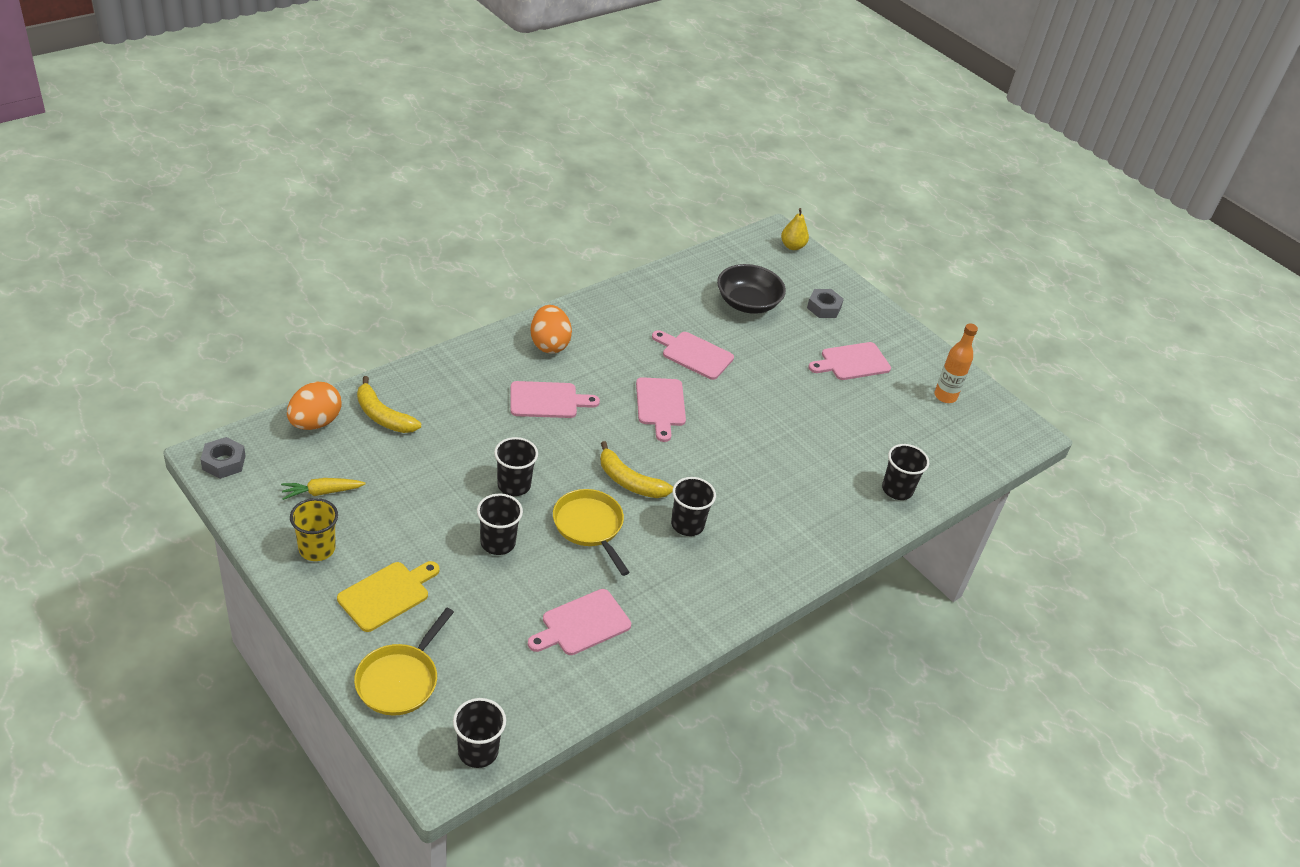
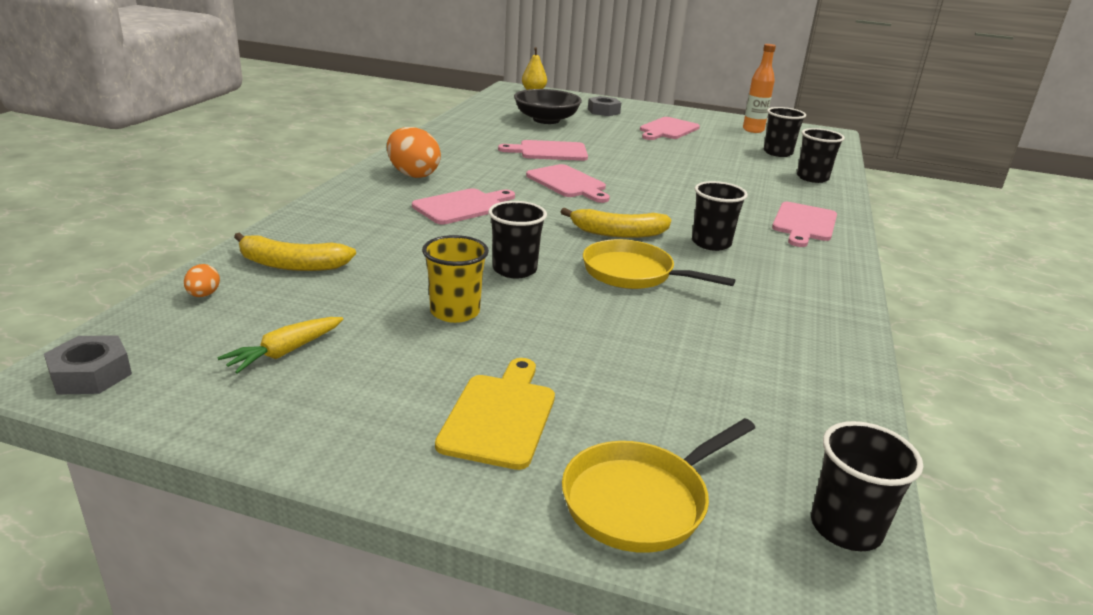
camera: 30 degrees left, 15 degrees down
(315, 422) = (203, 295): orange egg -> orange egg, size x0.46
(317, 549) = (342, 410): yellow cup -> yellow cup (455, 312)
(400, 680) = (640, 500): yellow pan -> yellow pan turned 60 degrees clockwise
(498, 543) = (563, 318): black cup -> black cup (777, 153)
(582, 624) = (746, 347): pink cutting board -> pink cutting board (804, 224)

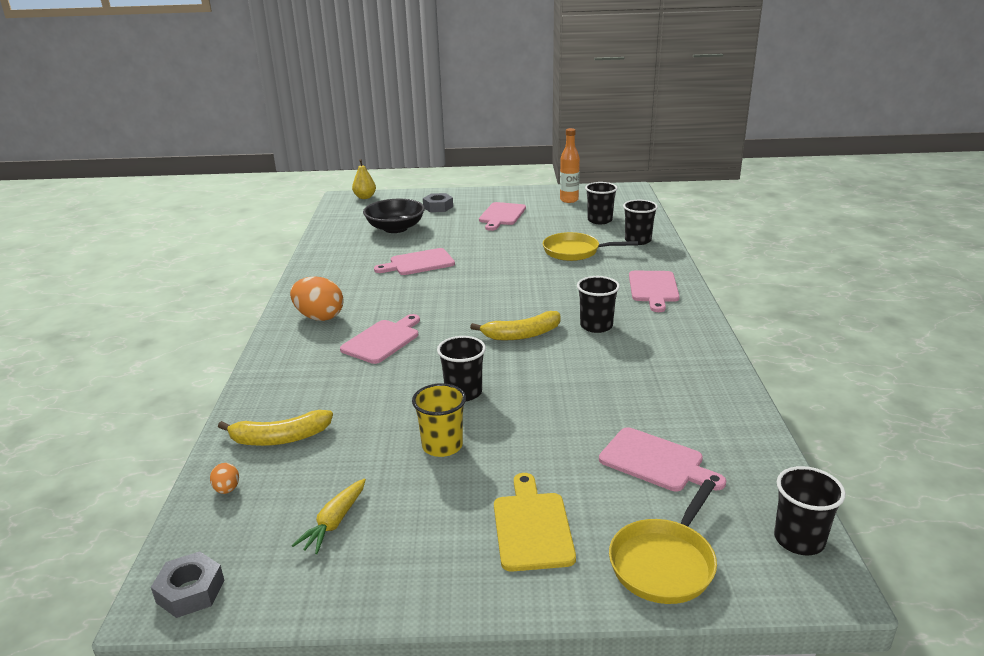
camera: 15 degrees left, 0 degrees up
(568, 183) = (454, 293): pink cutting board -> pink cutting board (656, 461)
(633, 273) = (555, 371): yellow pan -> yellow pan (575, 251)

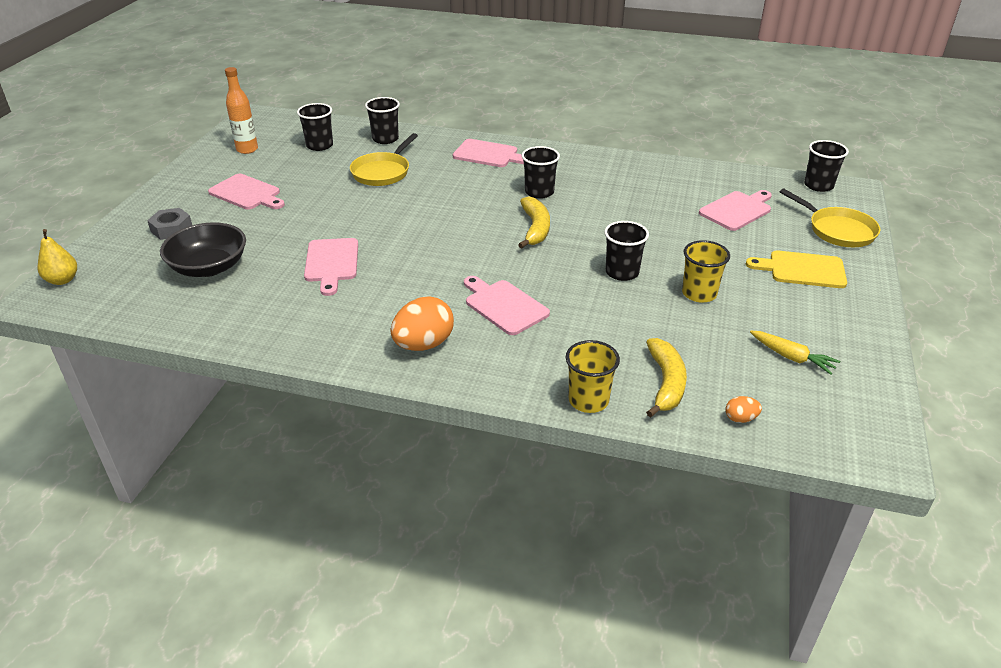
camera: 75 degrees left, 10 degrees up
(190, 591) = (872, 438): grey nut -> none
(253, 399) = (588, 400): none -> yellow cup

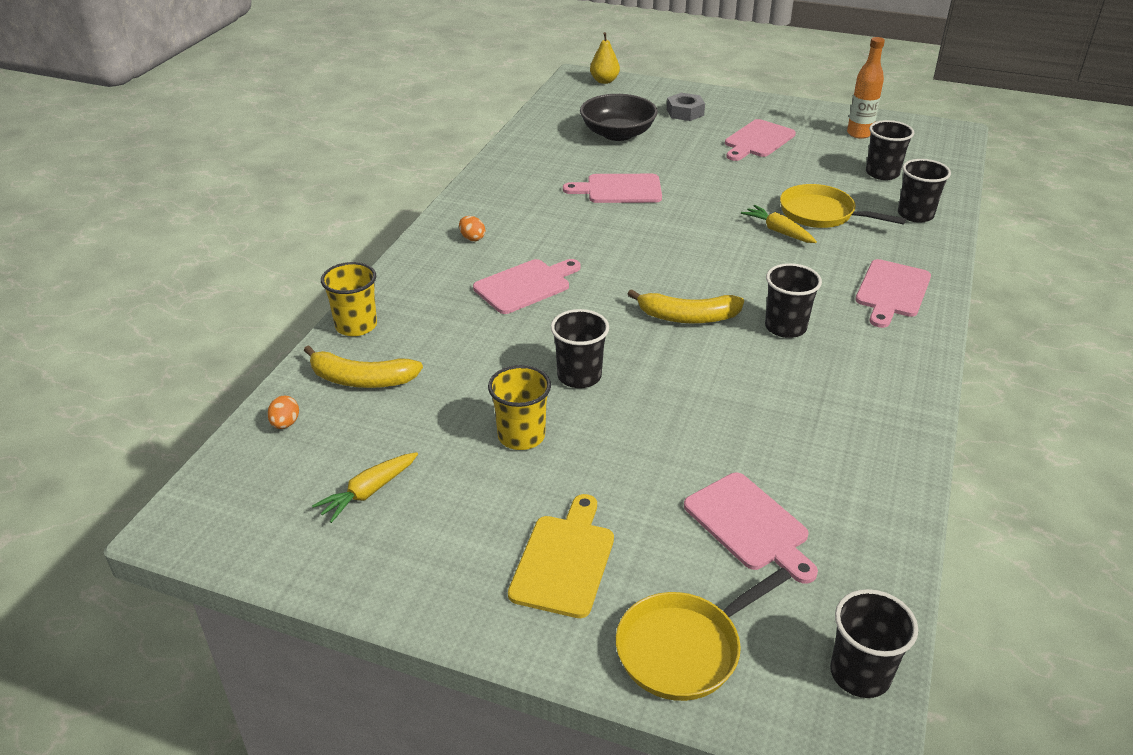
camera: 95 degrees right, 0 degrees up
(409, 190) = (778, 231): none -> yellow carrot
(423, 344) = (472, 238): orange egg -> orange egg, size x0.46

